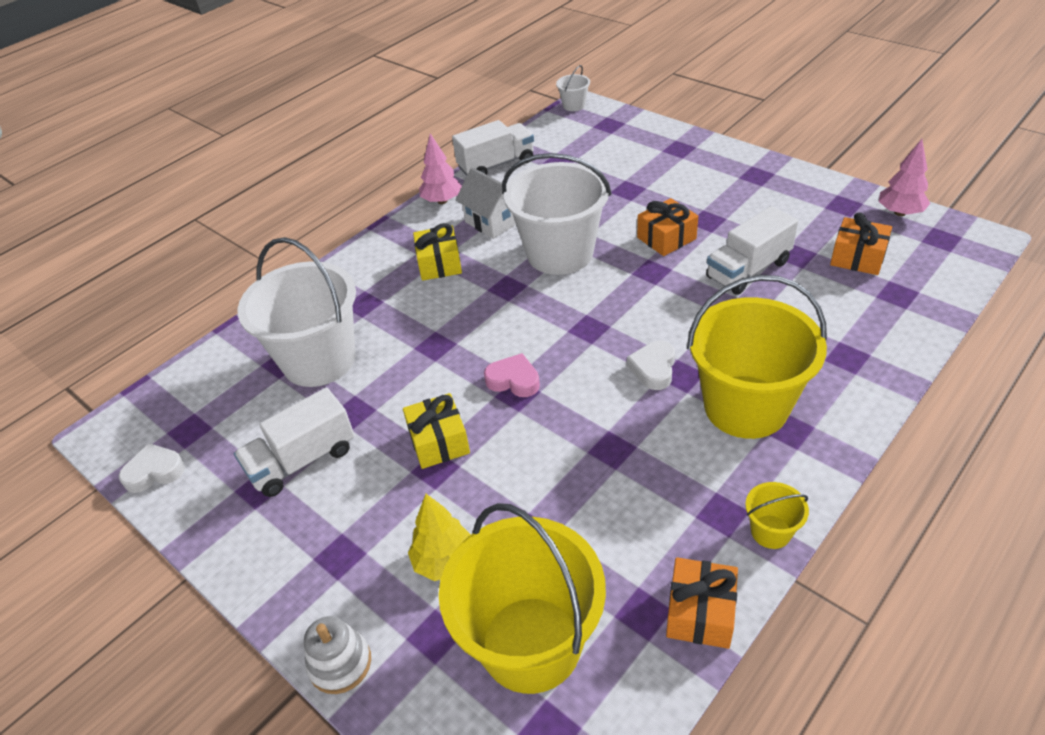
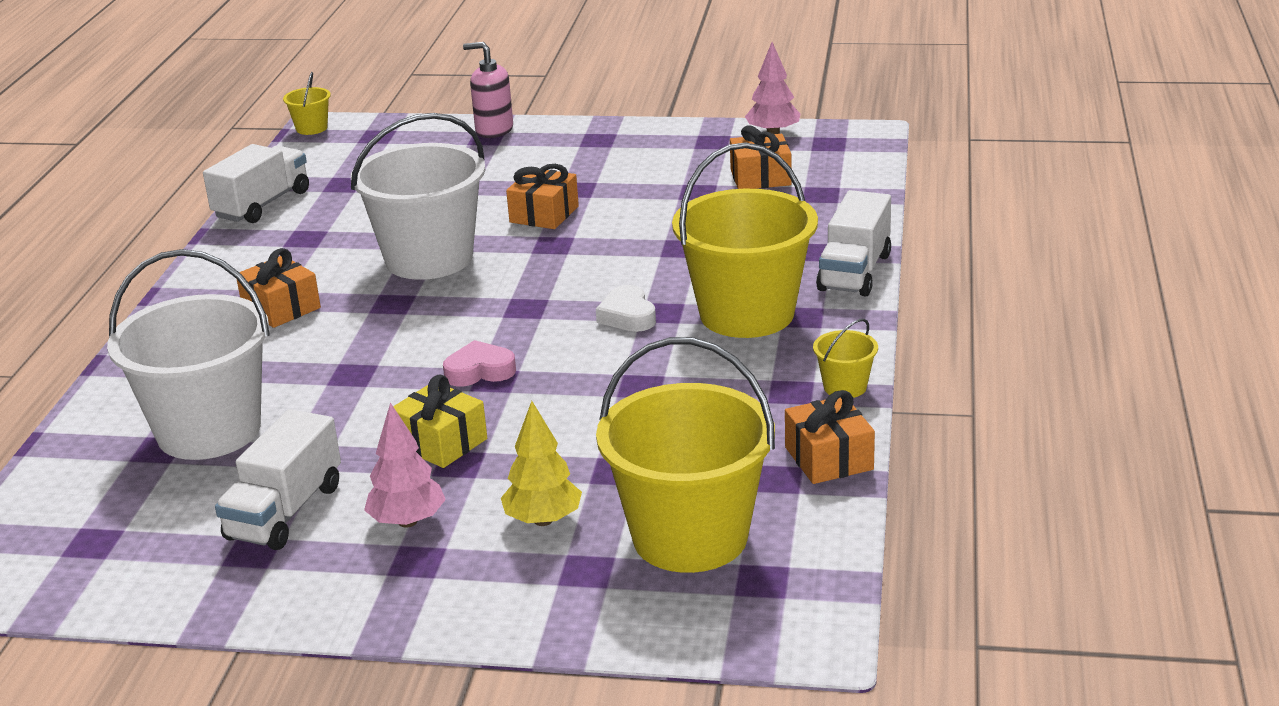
camera: 35 degrees left, 15 degrees down
(155, 472) = (87, 589): white heart -> none
(340, 663) = (504, 626): white stacking toy -> none
(439, 264) = (281, 308): yellow gift -> orange gift
(442, 201) = (222, 254): pink tree -> pink tree (407, 521)
(493, 221) = (314, 254): white house -> none
(574, 105) = (311, 128): white bucket -> yellow bucket
(689, 143) = (494, 130): none -> pink soap dispenser
(748, 270) = (658, 215): white truck -> white truck (855, 272)

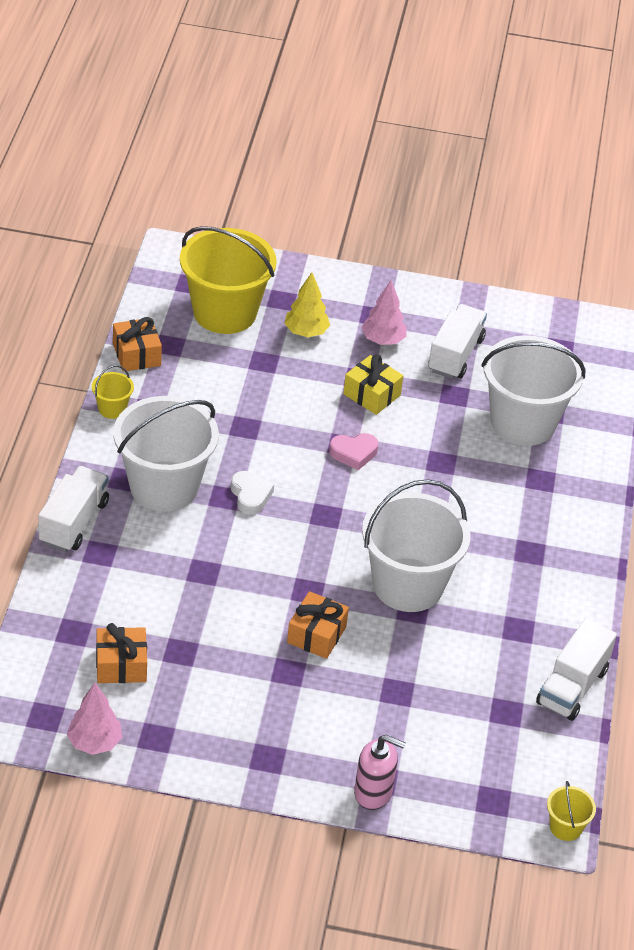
camera: 175 degrees right, 15 degrees up
(281, 308) = (512, 539): orange gift -> none
(746, 314) = (164, 486): yellow bucket -> white bucket

